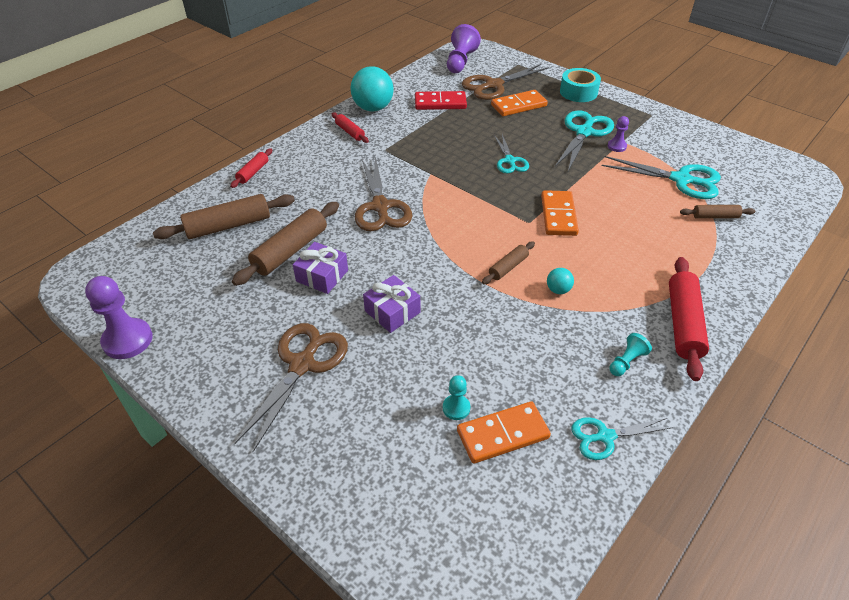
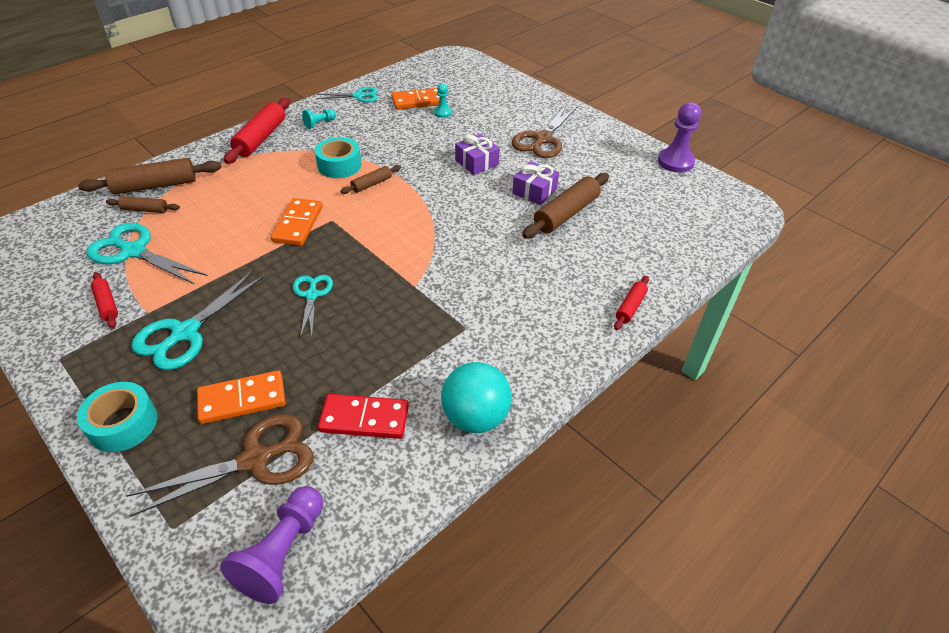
camera: 175 degrees left, 0 degrees up
(228, 226) = (634, 242): brown rolling pin -> brown rolling pin (155, 185)
(350, 132) = (512, 366): red rolling pin -> red rolling pin (107, 304)
(380, 207) = (478, 249): brown scissors -> none
(558, 290) = (339, 165): turquoise ball -> turquoise tape
(617, 146) = (162, 305): purple pawn -> none

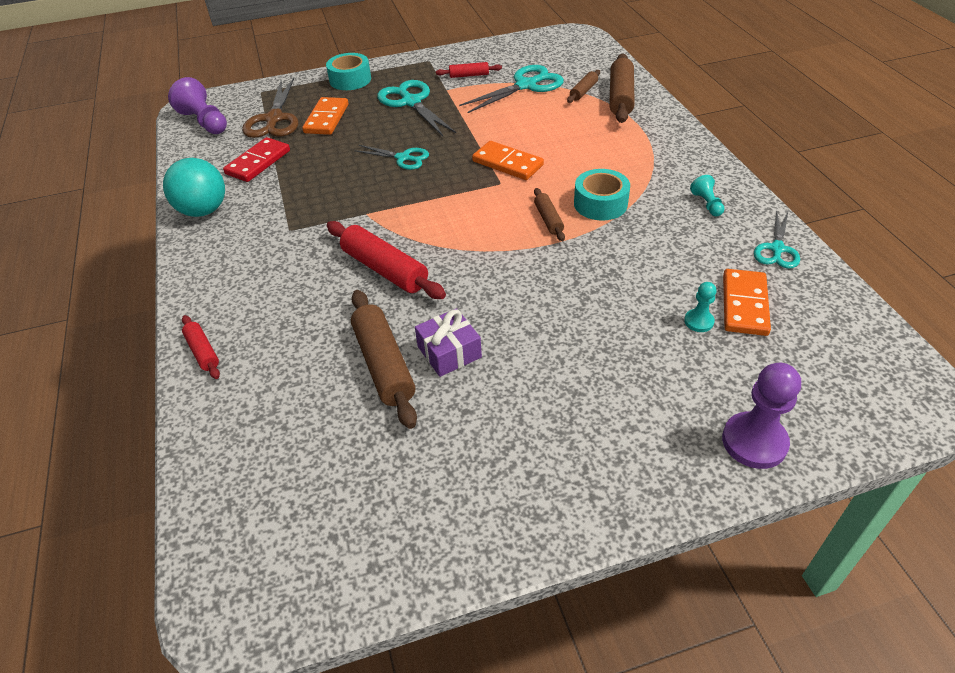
camera: 120 degrees right, 0 degrees up
(261, 138) = (686, 159): red rolling pin -> red rolling pin (384, 269)
(476, 162) = (546, 317): purple gift -> none
(543, 139) = (572, 414): brown scissors -> none
(675, 162) = (409, 579): purple pawn -> purple pawn (754, 442)

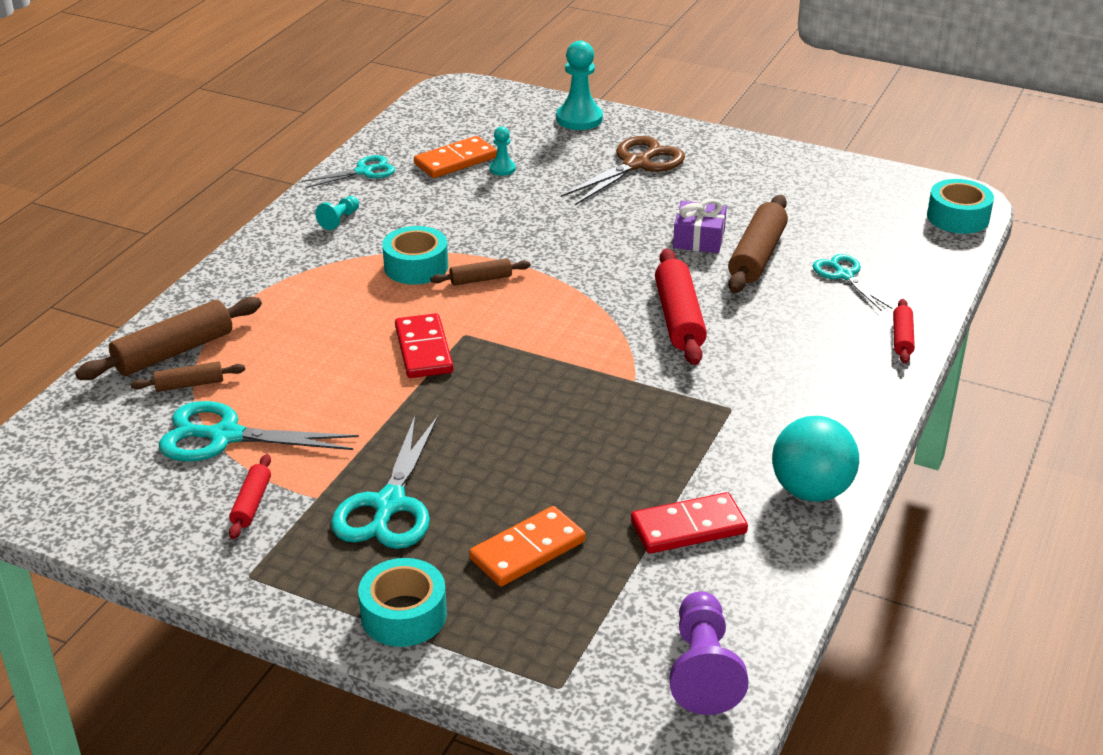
camera: 140 degrees left, 10 degrees down
(221, 564) = (958, 217): none -> turquoise tape
(274, 119) = (597, 600): brown scissors -> brown scissors (636, 164)
(403, 158) = (515, 423): turquoise scissors -> turquoise scissors (844, 275)
(469, 75) = (251, 503): red rolling pin -> red rolling pin turned 60 degrees clockwise
(507, 163) = (424, 350): orange domino -> red domino
(548, 219) = (481, 279): brown rolling pin -> brown rolling pin turned 45 degrees clockwise
(754, 442) = (579, 119): purple pawn -> turquoise pawn

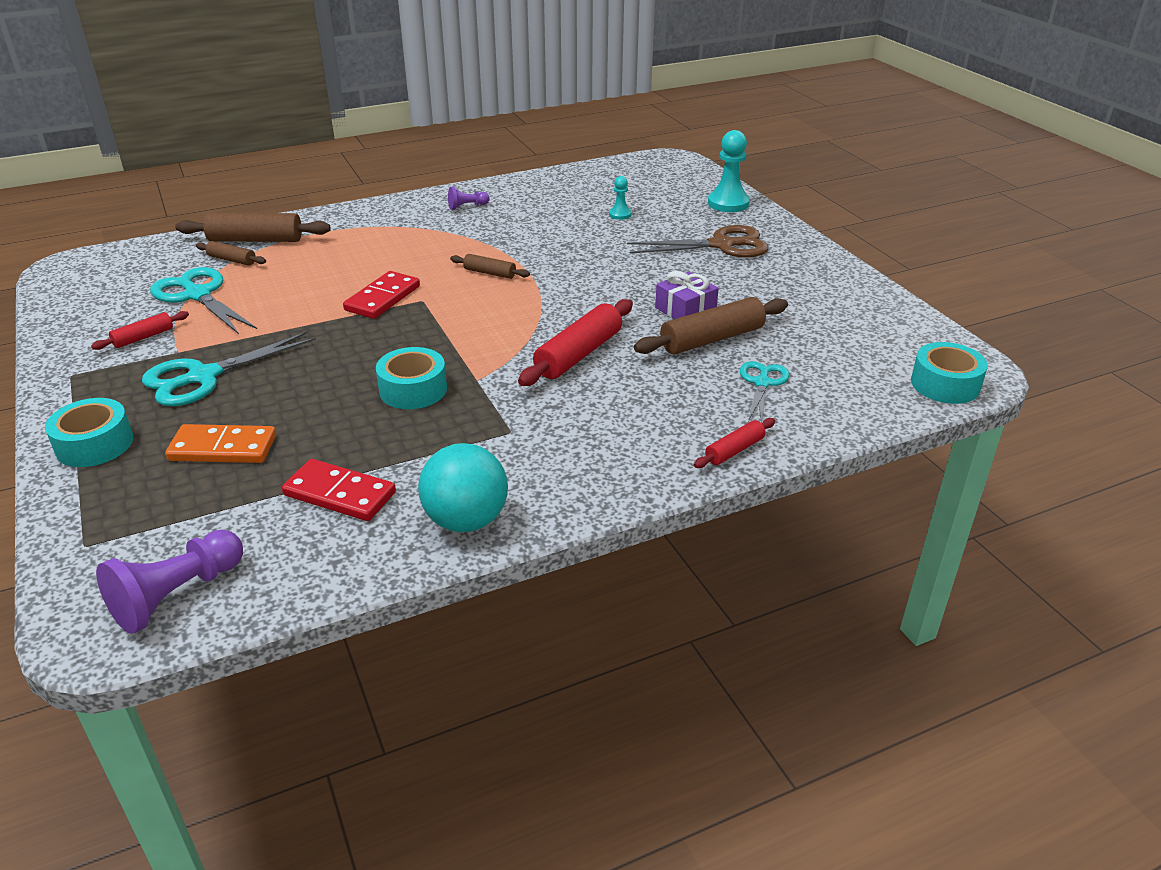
camera: 40 degrees right, 0 degrees up
(339, 220) = (467, 206): turquoise pawn -> purple pawn
(364, 171) = (529, 186): turquoise scissors -> none
(416, 266) = (464, 249): turquoise tape -> turquoise tape (413, 389)
(456, 161) = (597, 199): orange domino -> none

